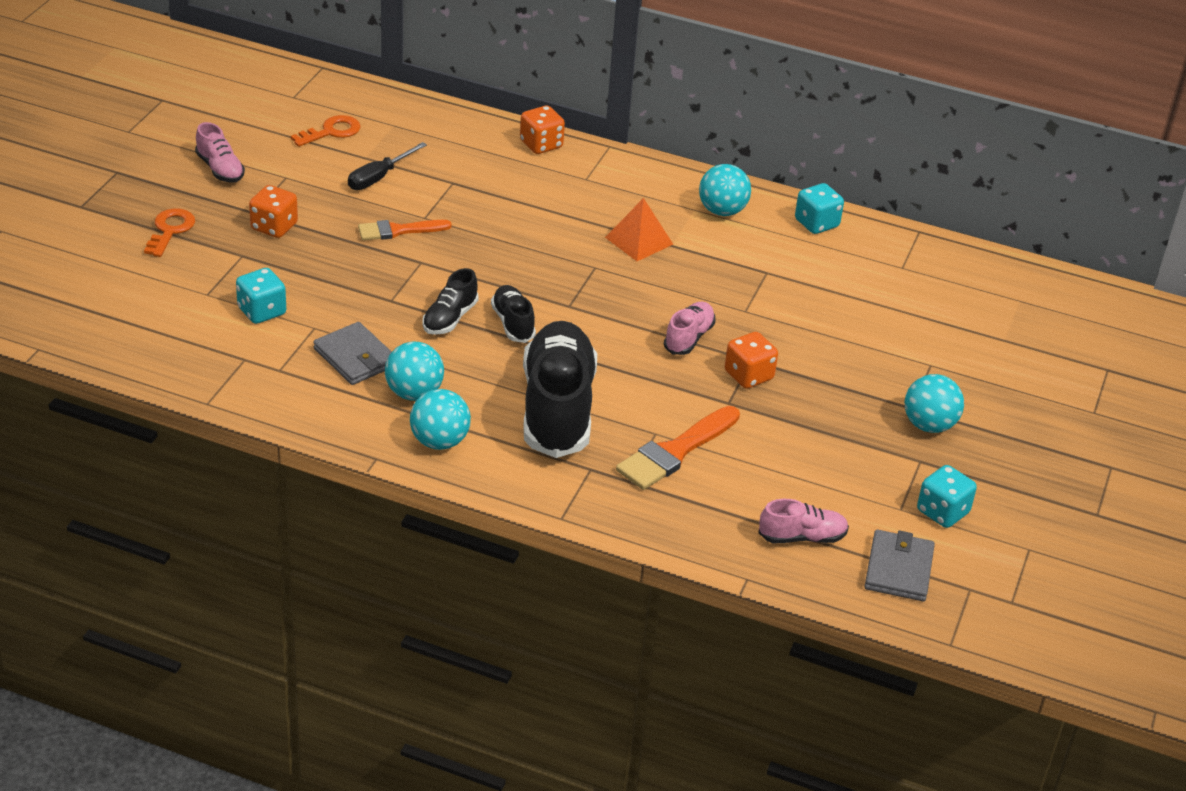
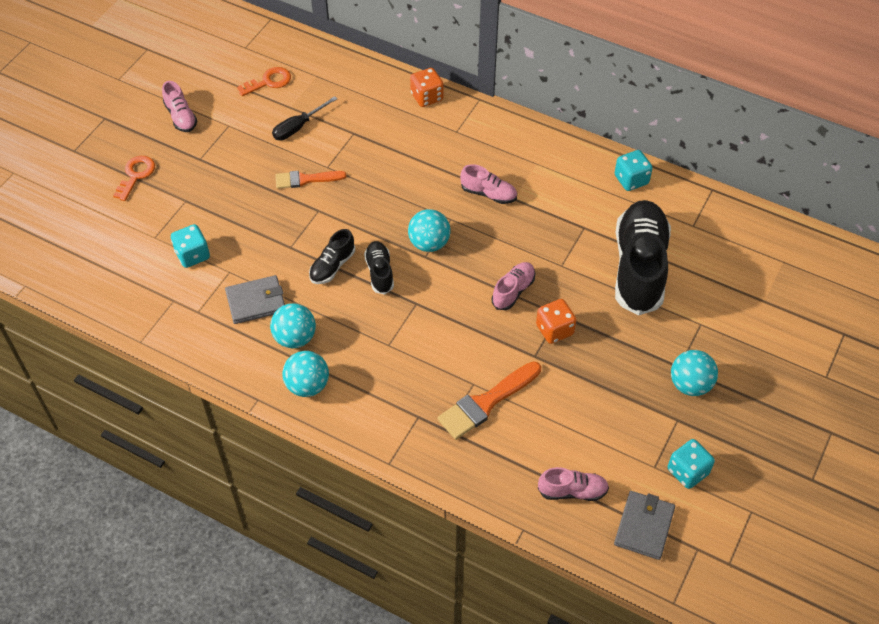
camera: 10 degrees right, 15 degrees up
(274, 227) = (213, 174): orange dice -> none
(355, 357) = (256, 302): grey wallet -> grey wallet turned 75 degrees counterclockwise
(557, 408) = (401, 357): black shoe -> black shoe (639, 267)
(639, 241) = (488, 194): orange pyramid -> pink shoe
(722, 211) = (558, 166): turquoise ball -> turquoise ball (429, 243)

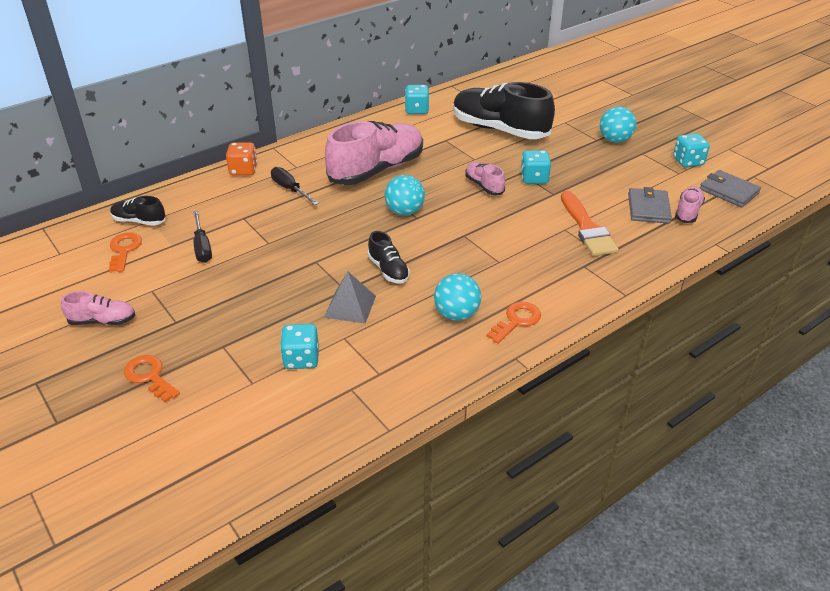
camera: 65 degrees left, 15 degrees down
(256, 302) = (395, 329): grey wallet -> grey wallet (648, 208)
(270, 259) = (350, 306): none -> grey pyramid
(306, 179) = (271, 259): orange brush -> none
(307, 385) = (516, 321): turquoise ball -> orange key
(379, 272) = (416, 245): black shoe -> black shoe (139, 221)
(416, 144) = (290, 189): none -> black screwdriver
(488, 194) = (377, 170): pink shoe -> pink shoe, size x2.14
(554, 330) = (534, 178): orange dice -> turquoise dice

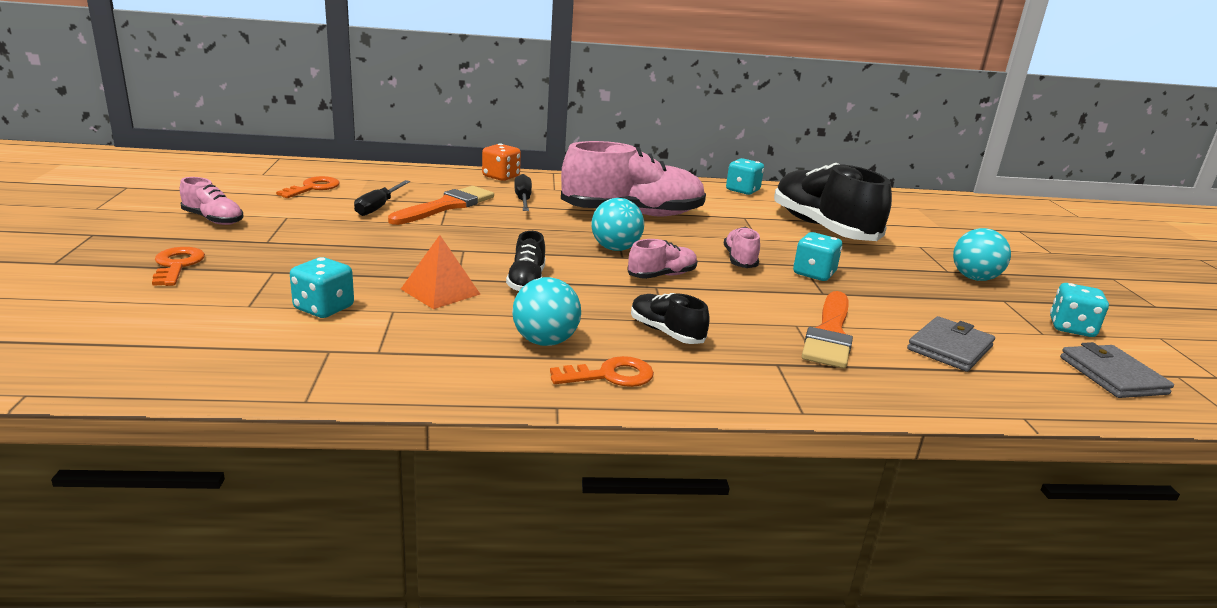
camera: 30 degrees right, 15 degrees down
(139, 221) = (357, 177): black shoe -> black shoe (666, 332)
(247, 222) = (446, 206): none -> orange brush
(350, 306) = (440, 291): grey pyramid -> orange pyramid
(688, 212) = (1012, 371): pink shoe -> pink shoe (662, 275)

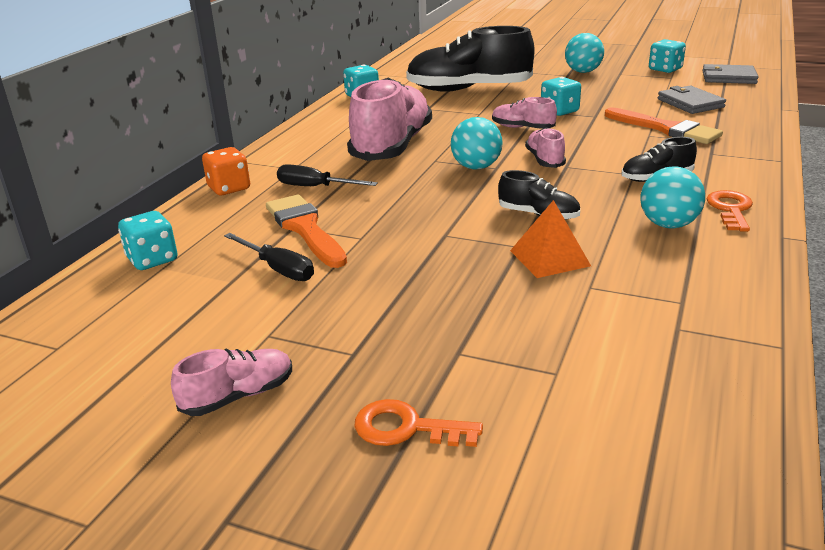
camera: 60 degrees left, 5 degrees up
(313, 188) = (163, 309): orange key -> none
(324, 308) = (576, 325): turquoise dice -> turquoise dice (152, 260)

